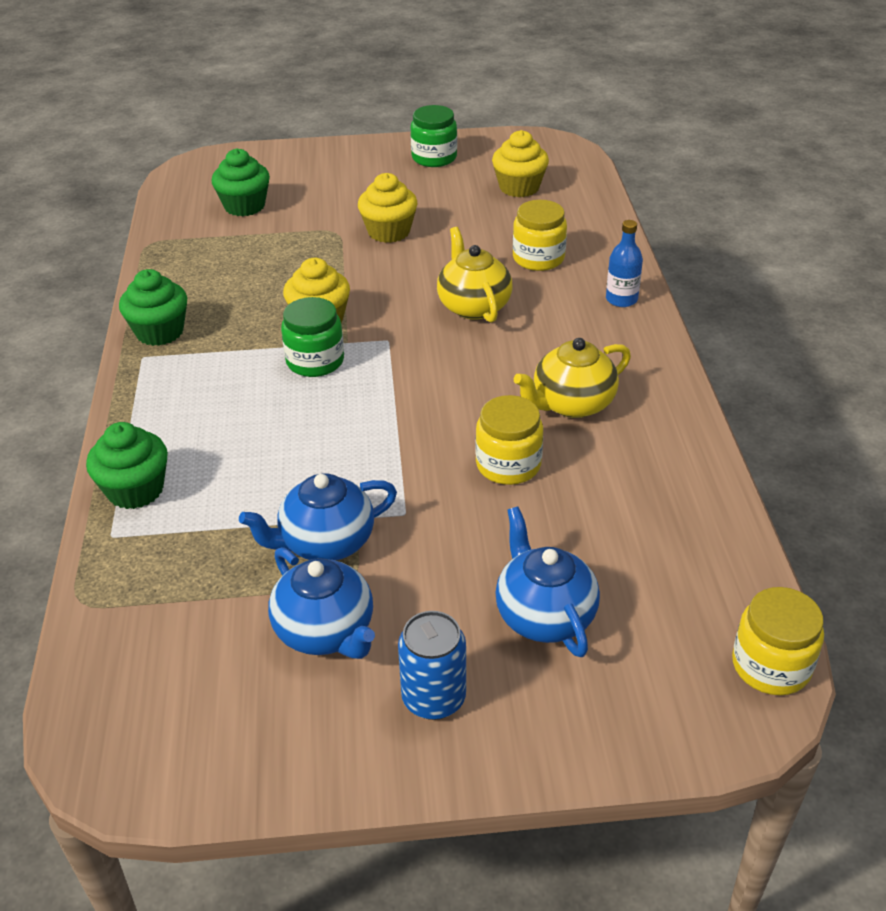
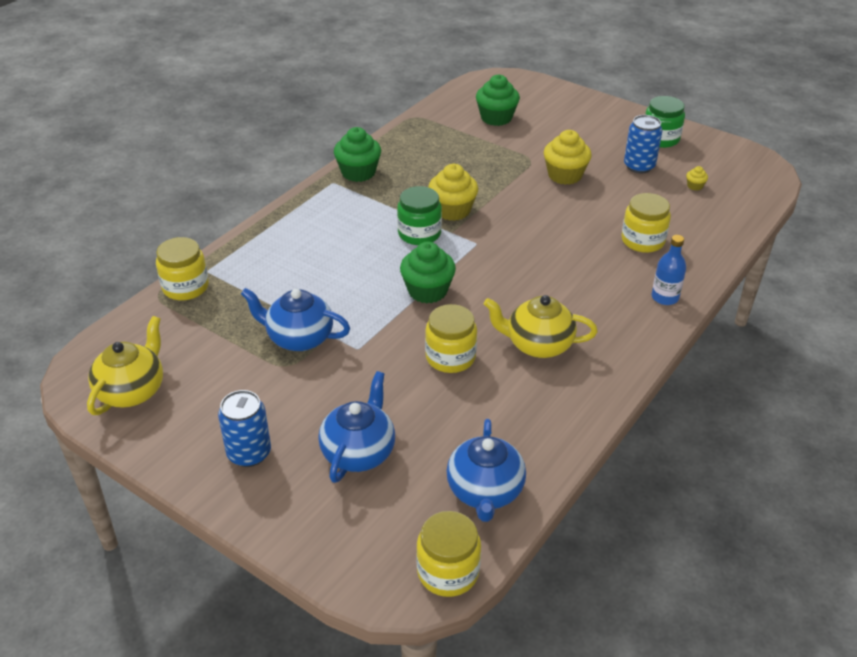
camera: 40 degrees right, 0 degrees up
(107, 570) = (185, 287): none -> yellow jar
(135, 490) = (245, 254): green cupcake -> green cupcake (427, 291)
(326, 631) = (242, 384): blue teapot -> blue teapot (485, 492)
(447, 192) = (639, 166): none -> blue can
(473, 306) = (557, 250): yellow teapot -> yellow teapot (132, 391)
(519, 187) = (695, 186): yellow cupcake -> yellow cupcake, size x0.45

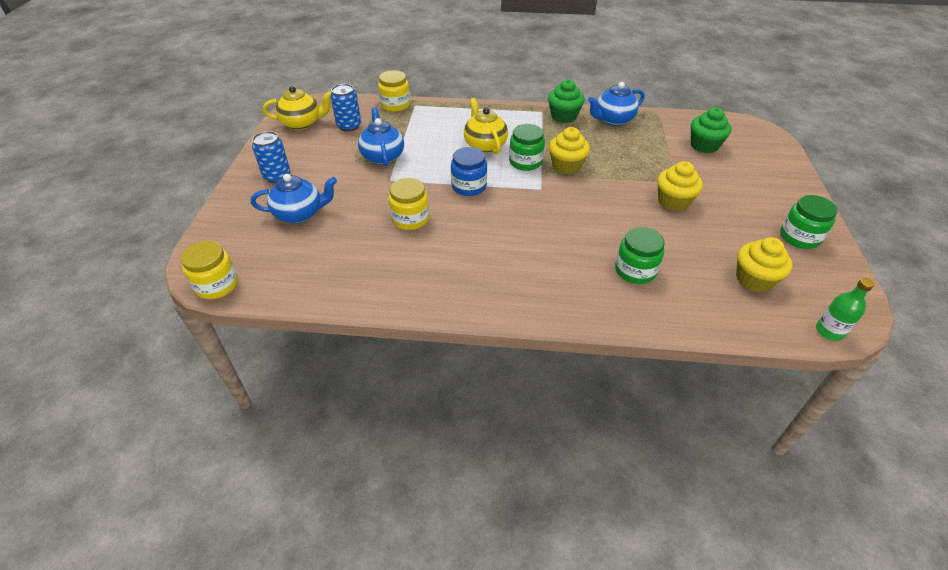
camera: 60 degrees right, 5 degrees up
(427, 291) = (469, 186): green cupcake -> blue jar
(485, 492) = (292, 278): blue teapot -> blue teapot (613, 120)
(538, 345) = (454, 254): yellow teapot -> yellow teapot (484, 145)
(639, 166) = (739, 237): blue can -> blue can (349, 126)
(643, 241) = (635, 270): yellow jar -> green jar
(665, 297) = (572, 306): blue bottle -> none
(695, 186) = (754, 279): yellow cupcake -> yellow cupcake, size x2.25
(770, 183) = (829, 331): none -> green bottle

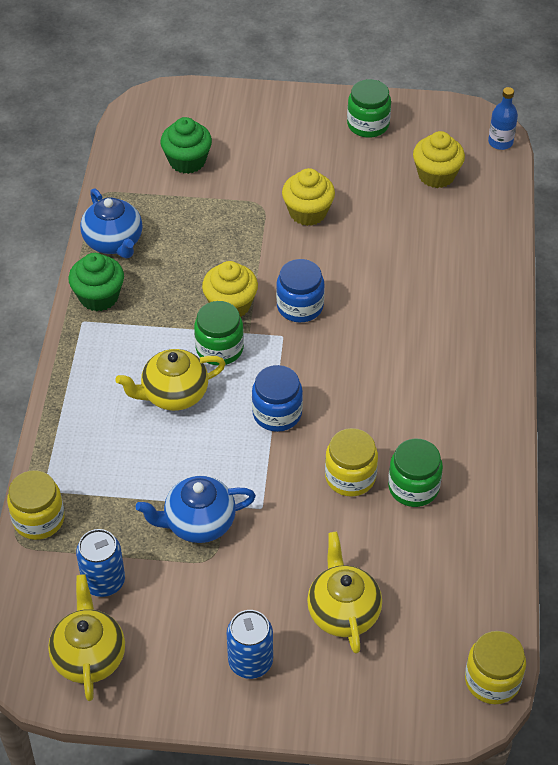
camera: 90 degrees left, 5 degrees up
(300, 214) = (343, 611): blue teapot -> yellow teapot
(571, 197) = (300, 306): none -> blue jar
(635, 270) = (431, 265): green jar -> green jar (413, 487)
(829, 331) = (500, 142): green bottle -> blue bottle

